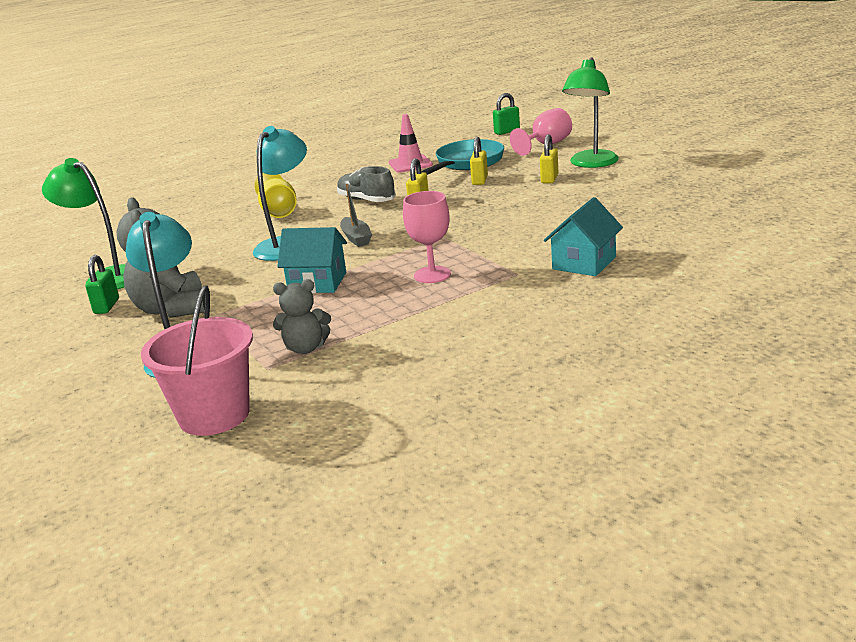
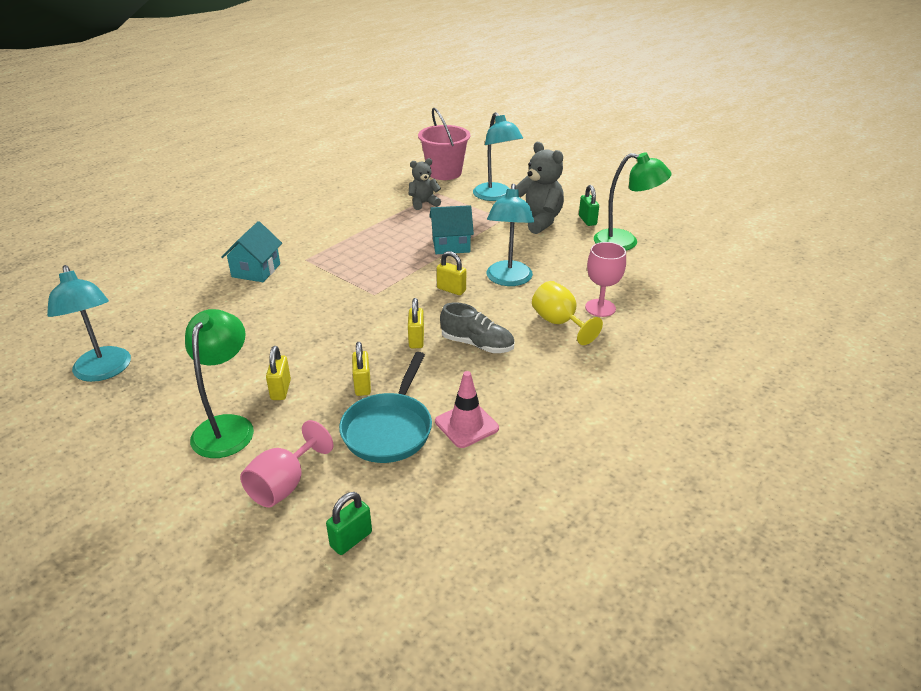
camera: 160 degrees right, 10 degrees up
(356, 238) = (451, 289): grey boat -> yellow padlock
(432, 275) = (368, 255): pink goblet -> pink goblet (600, 308)
(719, 189) = (104, 371): none -> turquoise lamp

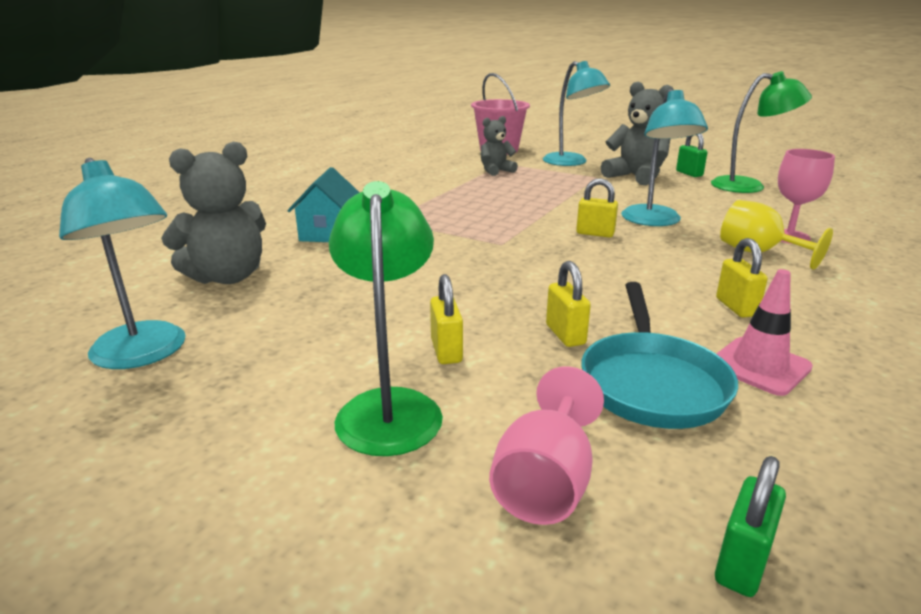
camera: 10 degrees left, 10 degrees down
(171, 309) = (227, 277): none -> grey teddy bear
(416, 340) = (596, 281): yellow padlock -> yellow padlock (736, 307)
(451, 245) = (558, 199): turquoise house -> none
(477, 344) = (680, 279): grey shoe -> none

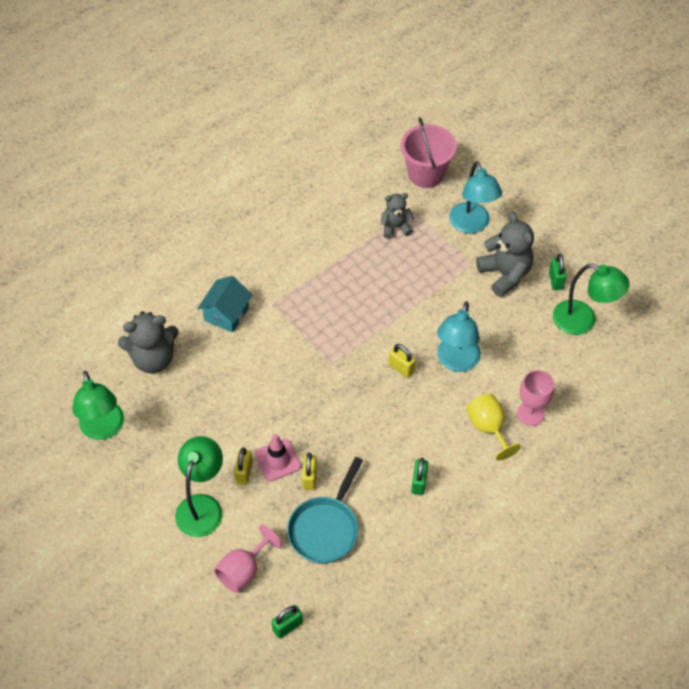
camera: 20 degrees right, 30 degrees up
(144, 354) = (104, 429): turquoise lamp -> green lamp
(736, 307) = (419, 483): yellow padlock -> green padlock
(759, 366) = (386, 534): pink traffic cone -> pink traffic cone (277, 460)

